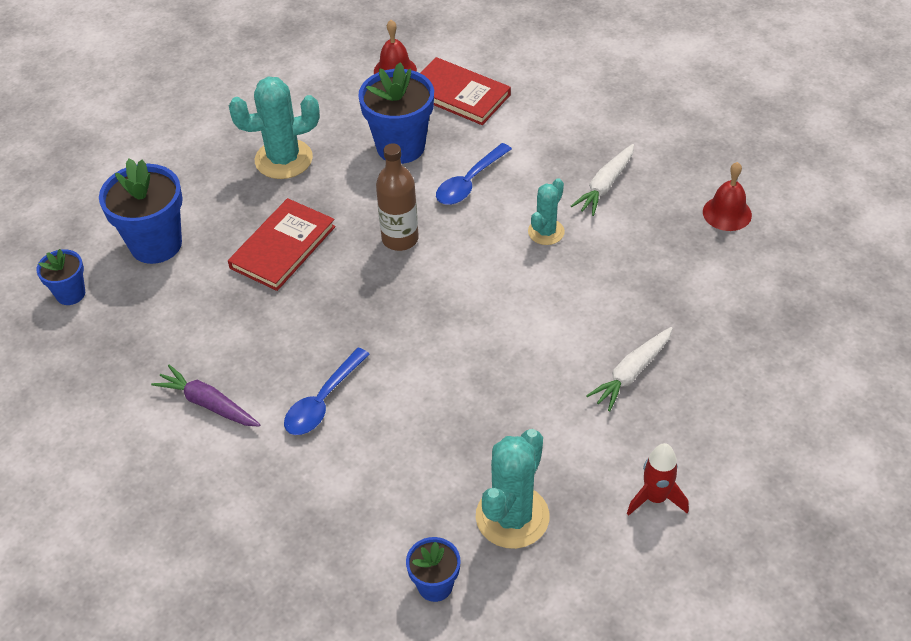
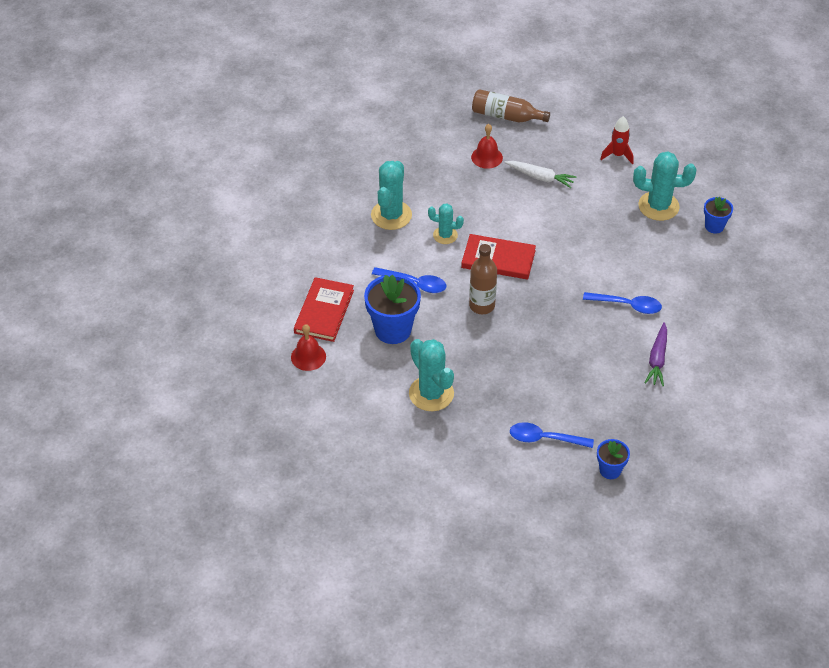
camera: 110 degrees left, 0 degrees up
(156, 244) = (544, 438): blue flower pot -> blue spoon
(283, 247) = (516, 365): red book -> red book (498, 259)
(605, 186) = (391, 215): white carrot -> turquoise cactus
(727, 213) = (394, 156): red bell -> red bell (487, 157)
(792, 368) = (506, 116): none -> brown bottle

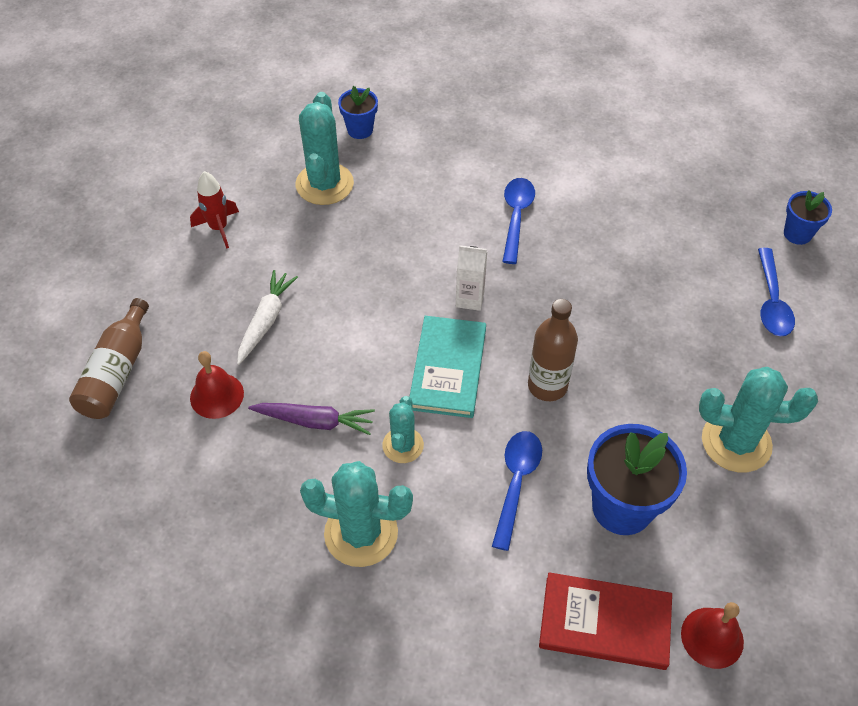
camera: 95 degrees left, 5 degrees up
(431, 393) = (736, 442): turquoise cactus -> turquoise cactus turned 45 degrees clockwise
(498, 259) = (448, 369): red book -> turquoise book
(553, 274) = (470, 299): none -> white carton
(657, 359) = (604, 188): purple carrot -> purple carrot (315, 421)

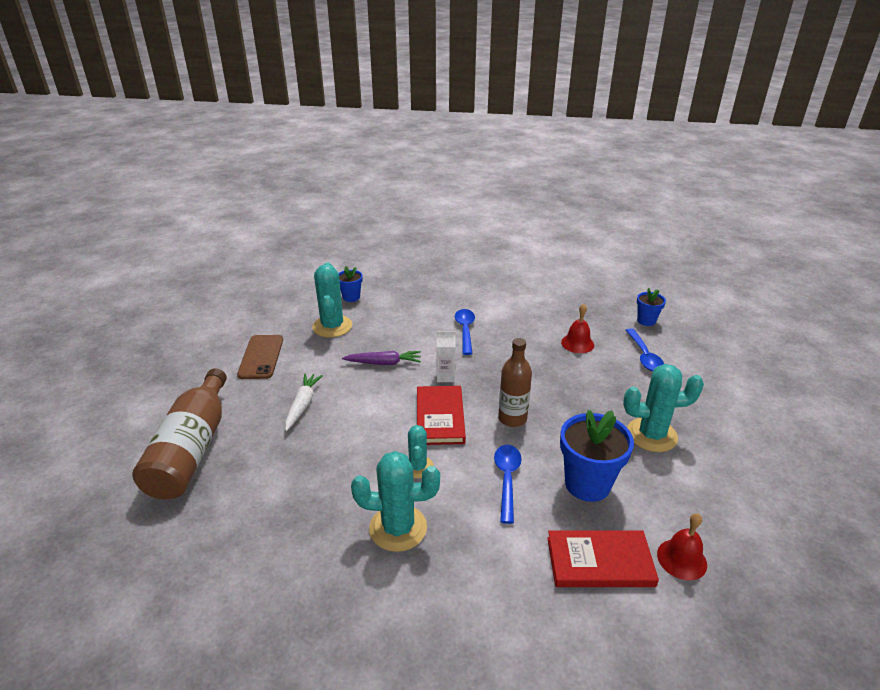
camera: 10 degrees left, 20 degrees down
(117, 372) = (192, 449): brown bottle -> brown bottle, size x1.58
(217, 395) = (271, 454): red bell -> red bell (577, 343)
(219, 228) = (261, 357): red rocket -> brown phone
(315, 421) = (349, 460): purple carrot -> purple carrot (384, 363)
(448, 369) = (440, 417): turquoise book -> red book

